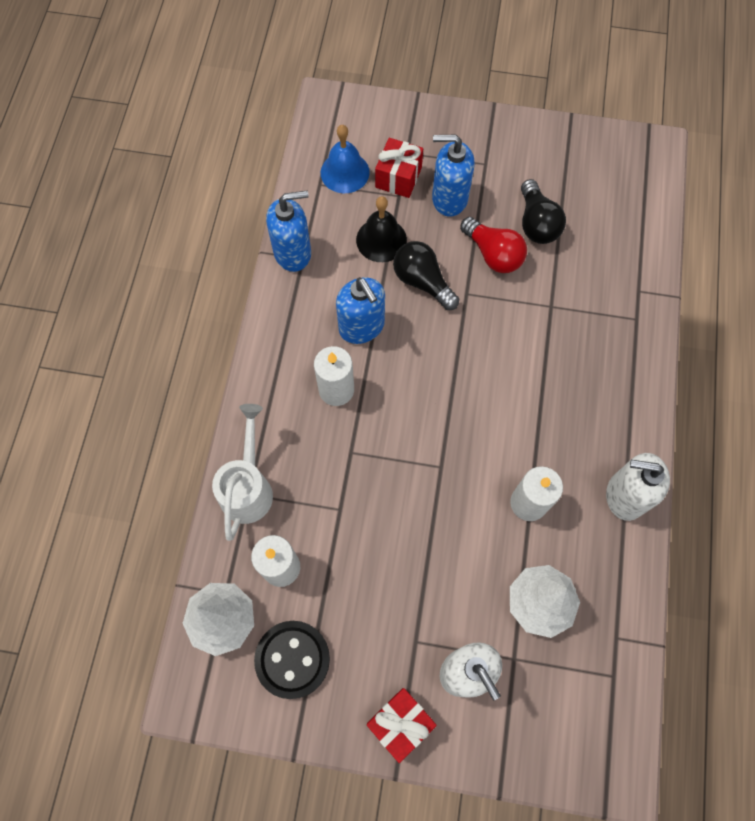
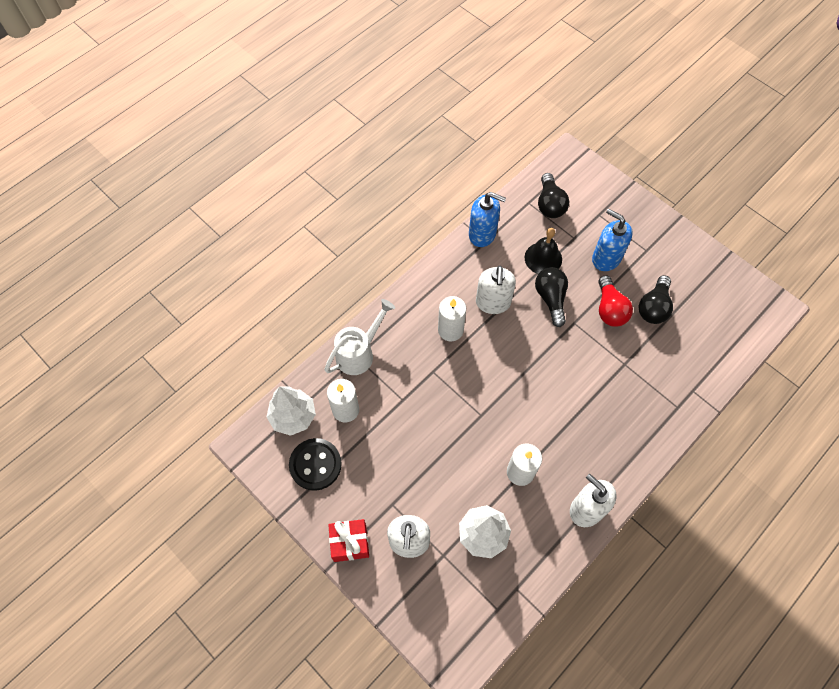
camera: 35 degrees right, 5 degrees down
(345, 172) = (550, 204): blue bell -> black light bulb
(362, 327) = (493, 303): blue soap dispenser -> white soap dispenser
(398, 177) = (582, 227): red gift -> none

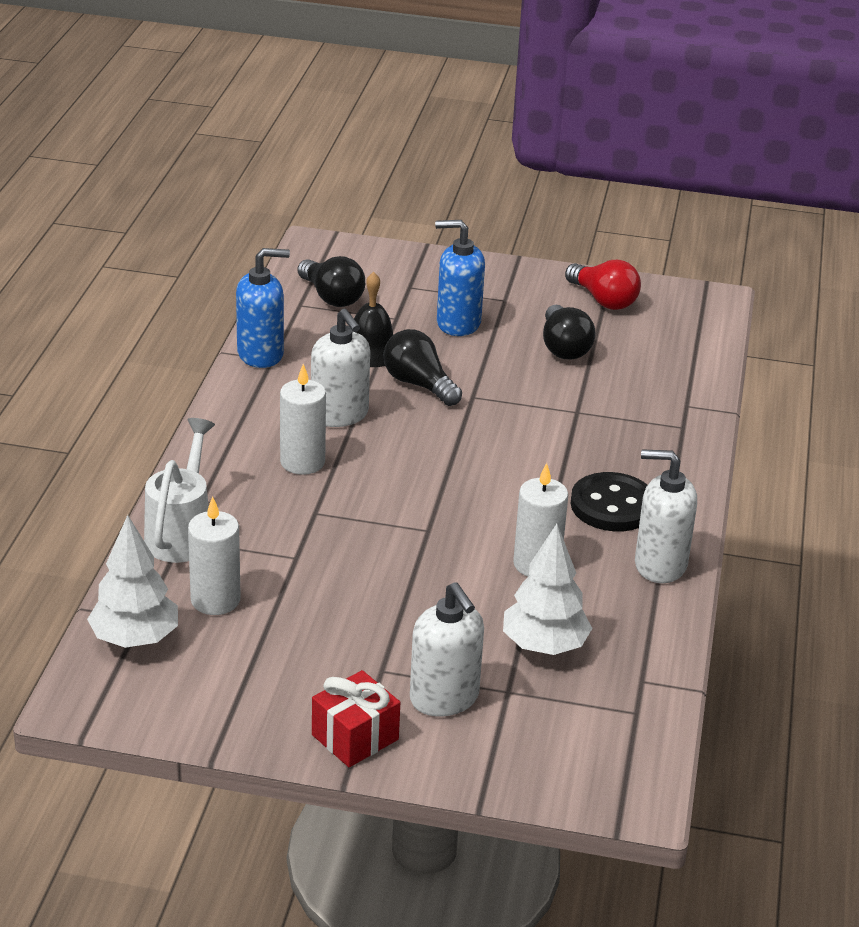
camera: 35 degrees left, 30 degrees down
(315, 465) = (221, 676): black button -> black button (612, 505)
(609, 309) = (508, 368): red light bulb -> red light bulb (603, 300)

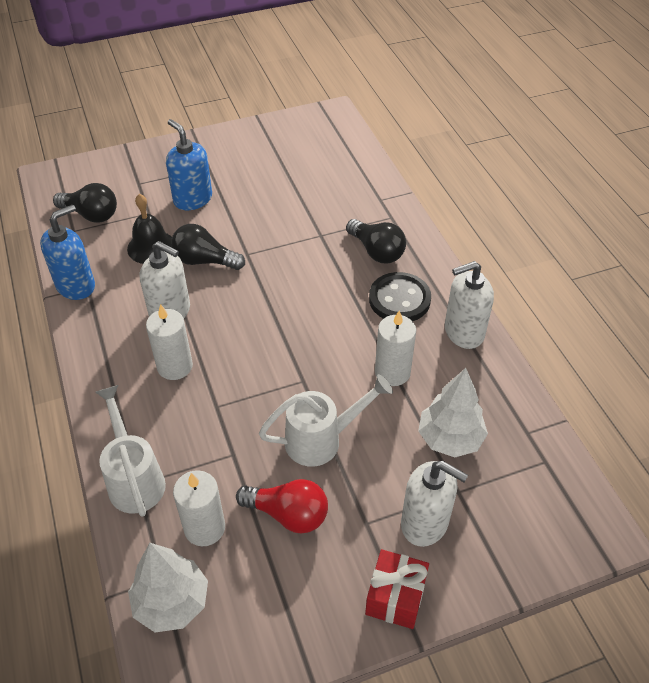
camera: 30 degrees left, 15 degrees up
(400, 586) = (321, 440): none -> white watering can
(458, 323) = (192, 199): blue soap dispenser -> blue soap dispenser turned 75 degrees clockwise
(564, 348) = (274, 189): black light bulb -> black light bulb (376, 251)
(603, 300) = (269, 141): red light bulb -> red light bulb (288, 514)

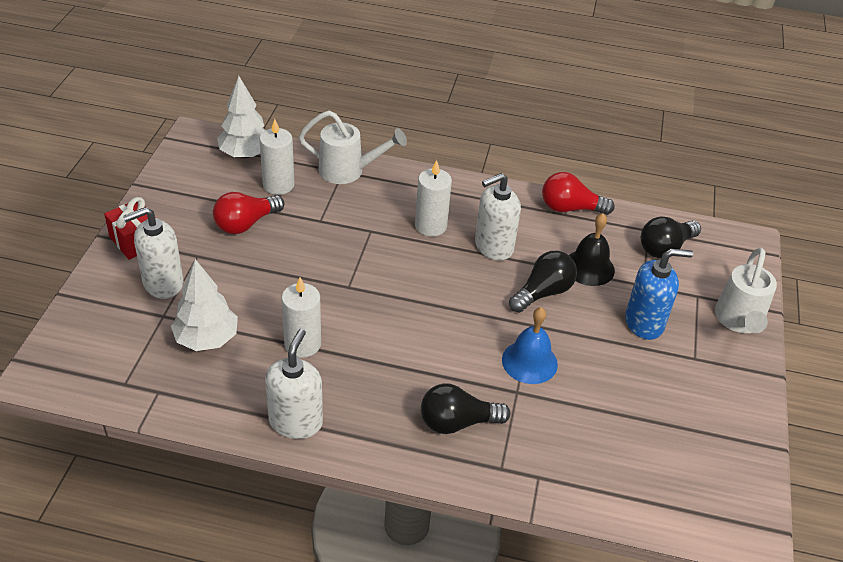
camera: 120 degrees right, 5 degrees down
(76, 286) = (570, 208): blue soap dispenser -> red light bulb
(286, 240) = (529, 362): none -> blue bell
(321, 440) = (284, 268): white watering can -> white watering can (739, 321)
(399, 299) = (378, 400): black button -> none

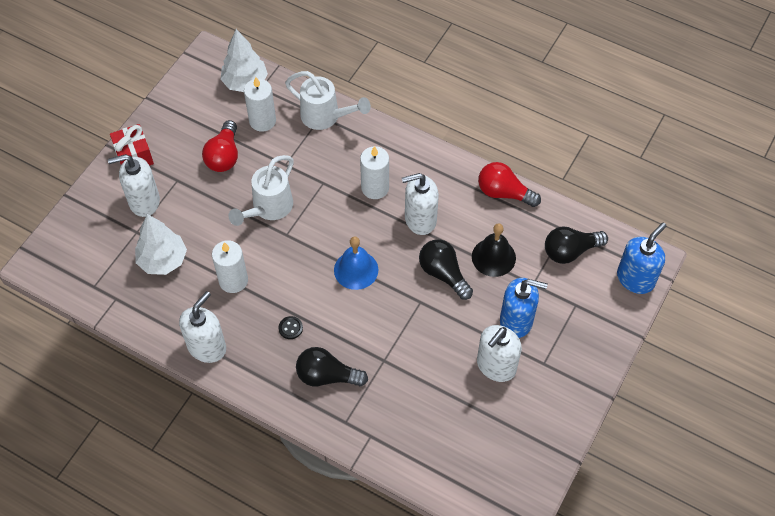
camera: 20 degrees right, 15 degrees up
(245, 224) = (224, 156): red light bulb -> red light bulb turned 60 degrees counterclockwise
(392, 380) = (290, 328): none -> black button
(529, 362) = (405, 336): blue bell -> blue bell (356, 270)
(543, 292) = (443, 274): black light bulb -> black light bulb turned 105 degrees counterclockwise
(645, 371) = (496, 366): none -> white soap dispenser
(739, 321) = (599, 337): white watering can -> white watering can (268, 208)
(744, 261) = (635, 278): none -> blue soap dispenser

